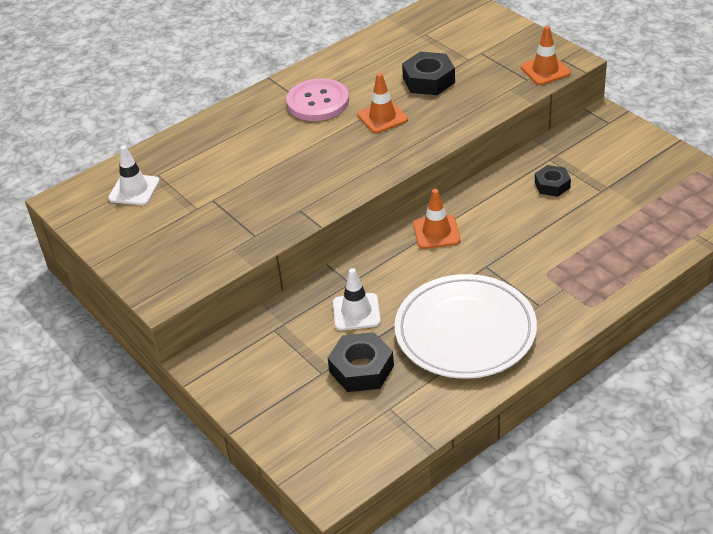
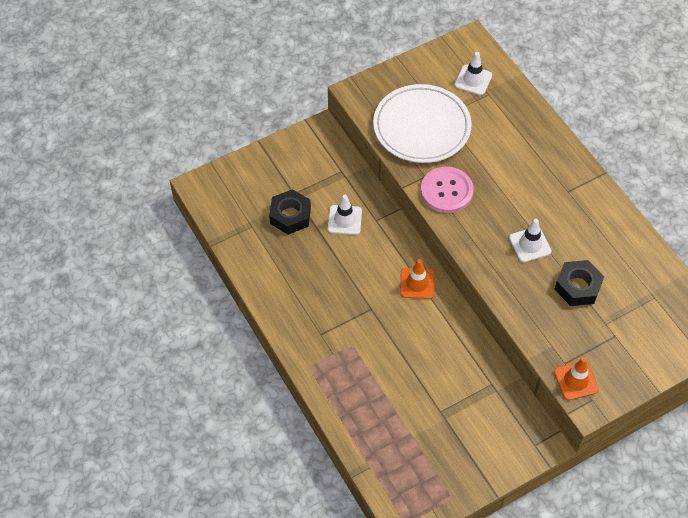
camera: 95 degrees right, 15 degrees up
(318, 102) = (561, 203): pink button -> pink button (446, 191)
(382, 117) = (530, 244): orange traffic cone -> white traffic cone
(465, 331) = (307, 282): white plate -> white plate (421, 127)
(552, 185) = (456, 377): black nut -> none

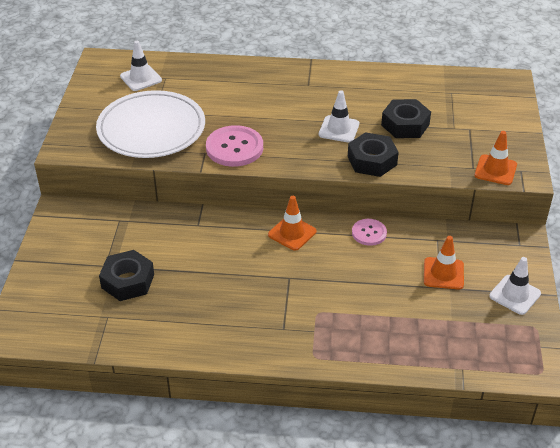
camera: 55 degrees left, 15 degrees down
(344, 220) = (175, 245): white traffic cone -> white traffic cone (515, 295)
(457, 406) = (443, 273): none -> orange traffic cone
(459, 333) = (369, 233): none -> pink button
(511, 288) = (372, 160): none -> black nut

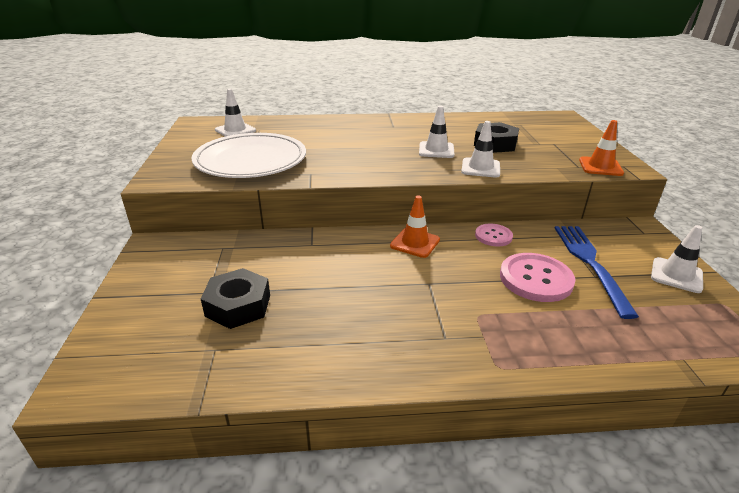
camera: 10 degrees left, 10 degrees down
(234, 148) = (340, 168): pink button -> pink button (535, 279)
(372, 160) = (480, 168): black nut -> white traffic cone
(443, 273) = (590, 263): orange traffic cone -> blue fork

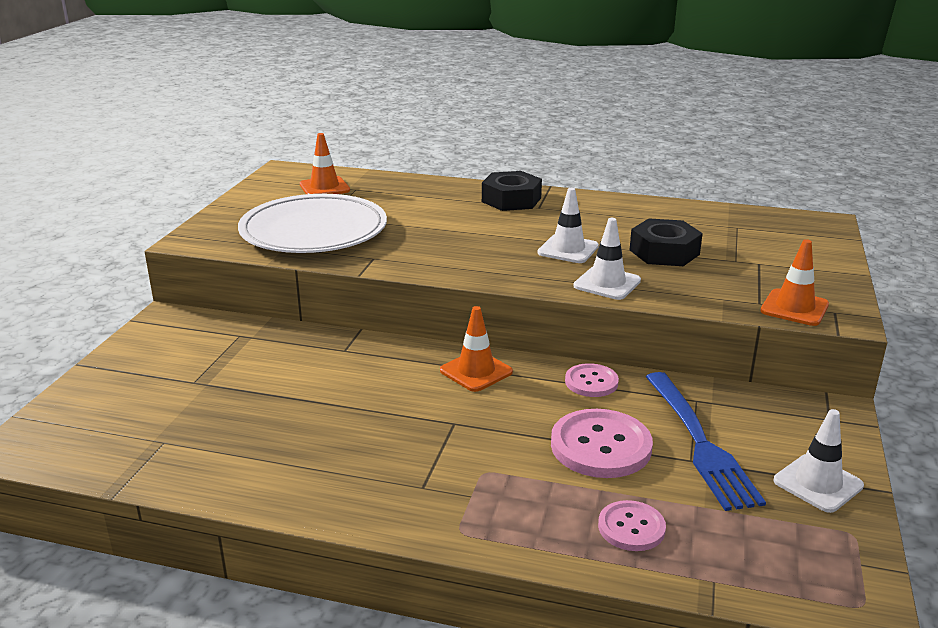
camera: 20 degrees right, 5 degrees down
(235, 130) = (324, 187): white traffic cone -> orange traffic cone
(238, 306) = (215, 403): black nut -> black nut (511, 200)
(590, 263) = (699, 442): blue fork -> blue fork turned 150 degrees clockwise
(603, 333) = (631, 528): none -> pink button

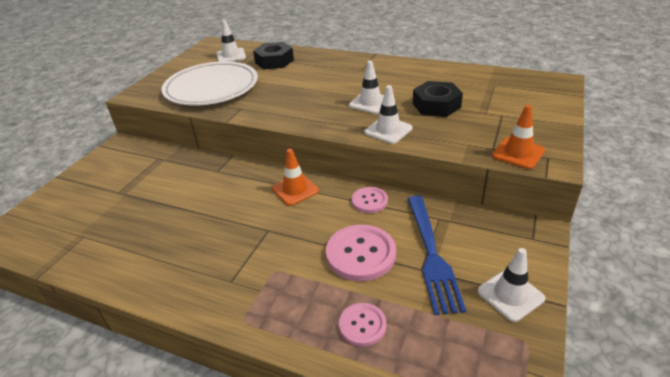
camera: 10 degrees right, 10 degrees up
(324, 187) = (231, 56): orange traffic cone -> white traffic cone
(511, 200) = (345, 64): black nut -> black nut (274, 61)

